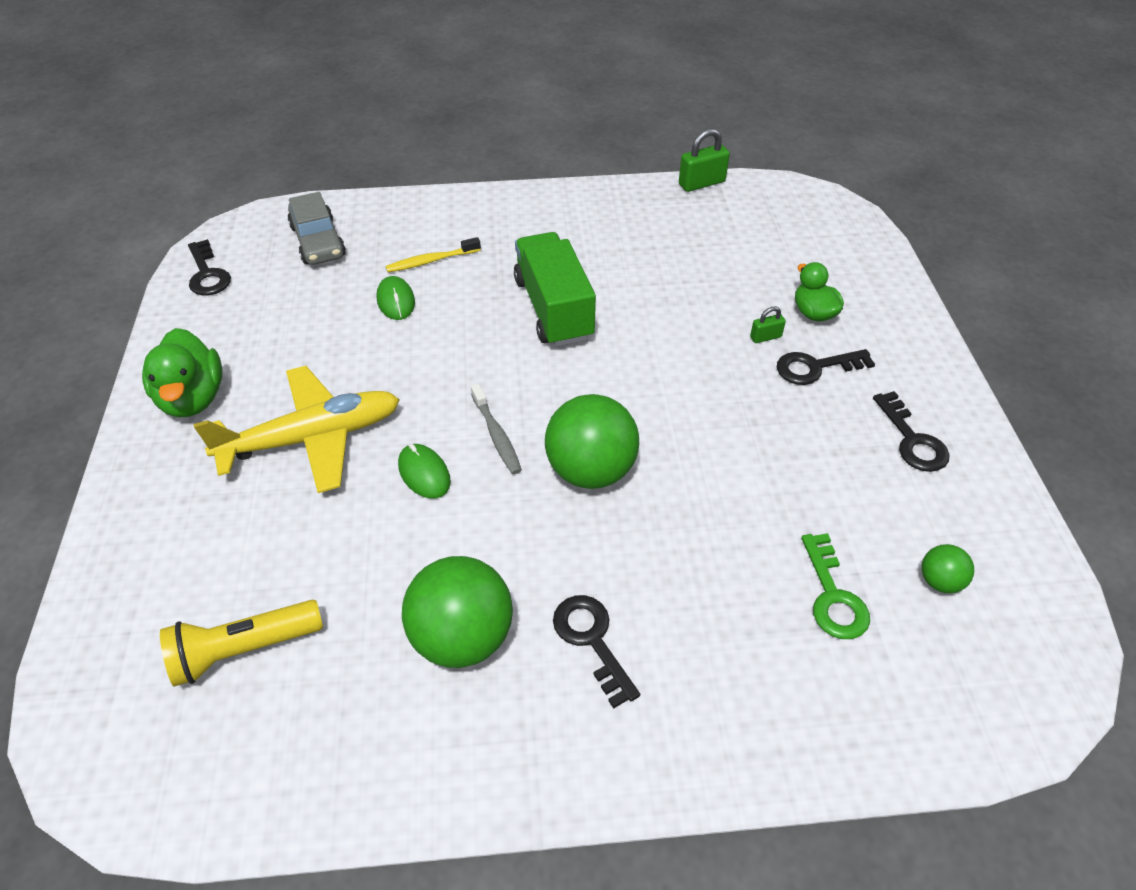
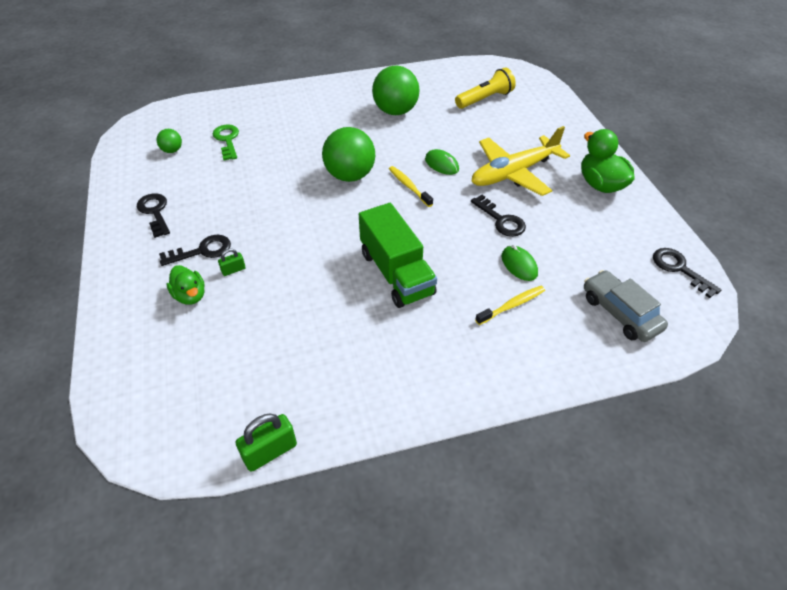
camera: 170 degrees right, 0 degrees up
(496, 435) = (409, 186): grey toothbrush -> yellow toothbrush
(592, 640) = (339, 116): black key -> black key (501, 220)

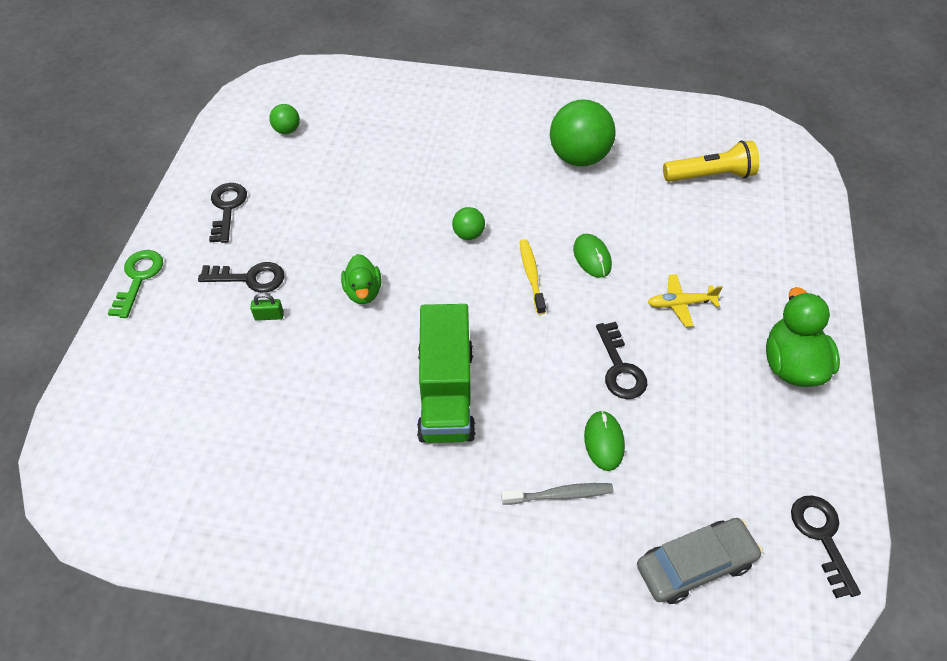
camera: 25 degrees right, 5 degrees up
(190, 296) = (208, 331): green duck -> green duck (363, 292)
(227, 140) = (354, 135): green key -> green key (138, 278)
(270, 452) = (188, 559): green padlock -> none
(350, 175) = (468, 234): green ball -> green ball, size x0.47
(512, 305) = (560, 495): yellow toothbrush -> grey toothbrush
(514, 173) = (681, 304): yellow plane -> yellow plane, size x0.46
(620, 313) = (695, 565): grey car -> grey car turned 75 degrees clockwise

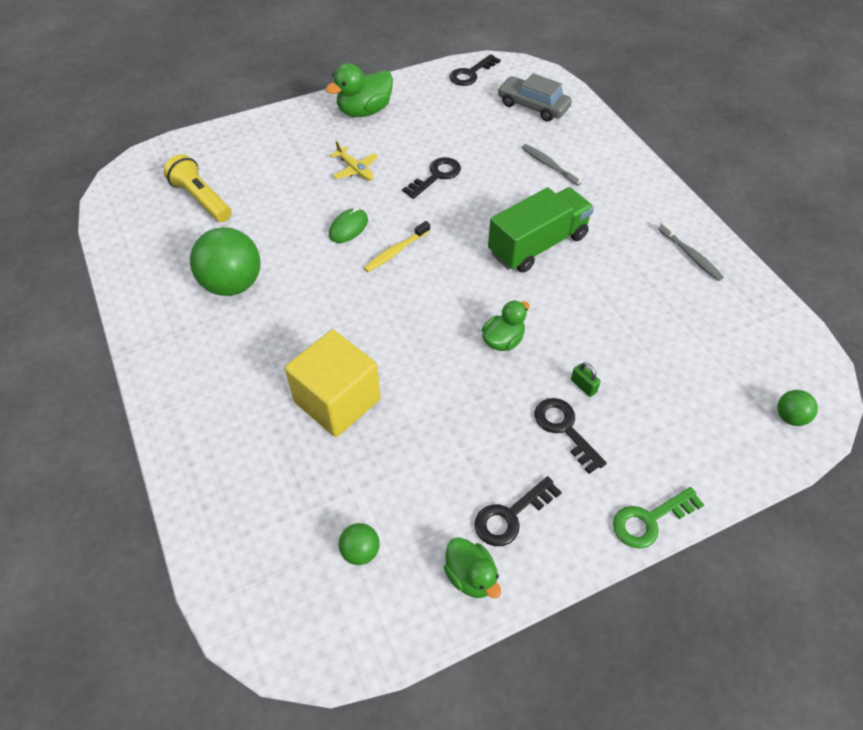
camera: 125 degrees left, 0 degrees up
(216, 169) = (471, 576): none -> green duck
(307, 528) = (691, 256): none -> grey toothbrush
(406, 167) = (337, 401): none -> yellow cube
(468, 234) = (385, 309): green ball -> green ball (790, 417)
(604, 441) = (496, 162): green mouse -> none

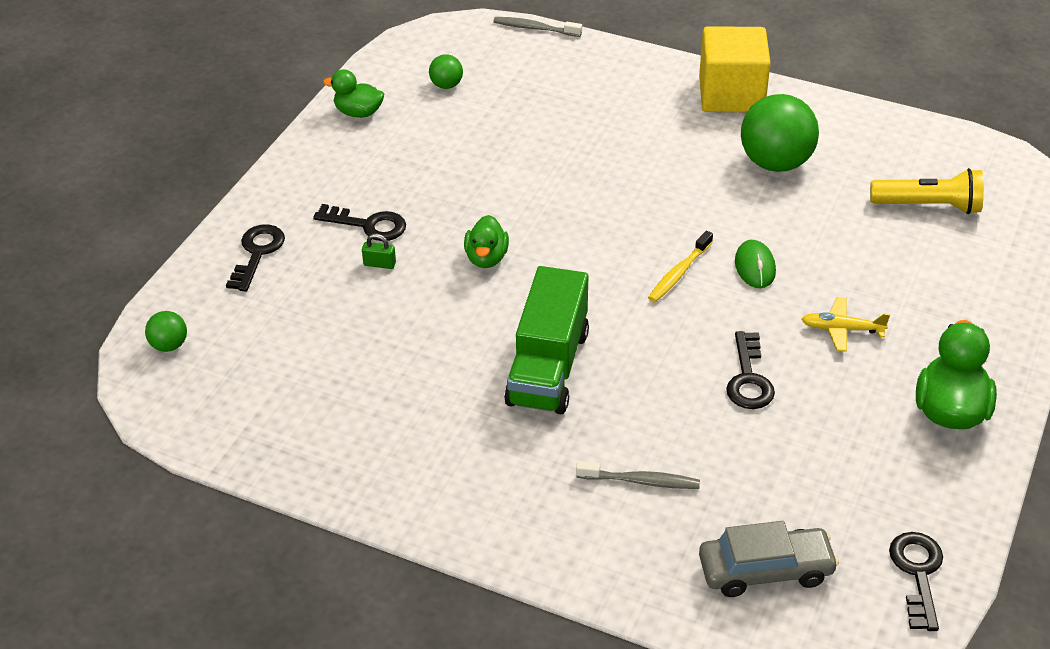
camera: 140 degrees right, 10 degrees down
(337, 401) = (570, 143): yellow cube -> yellow cube (731, 95)
(396, 251) = (679, 273): yellow toothbrush -> yellow toothbrush turned 150 degrees counterclockwise
(510, 516) = (361, 154): black key -> black key (257, 253)
(650, 520) = (252, 206): green key -> none
(691, 256) = (369, 460): grey toothbrush -> grey toothbrush (535, 28)

